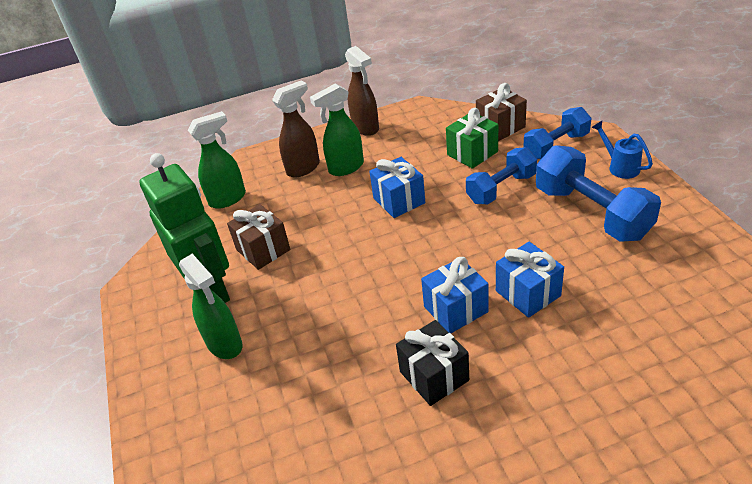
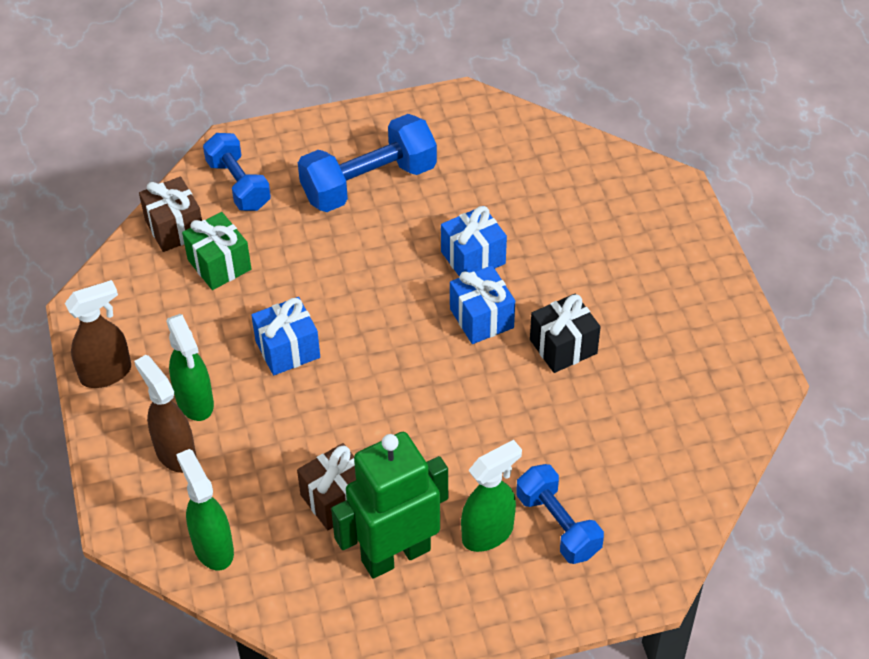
camera: 90 degrees left, 10 degrees up
(501, 189) = (301, 249): blue dumbbell -> blue dumbbell (558, 525)
(619, 166) = (299, 141): blue watering can -> none

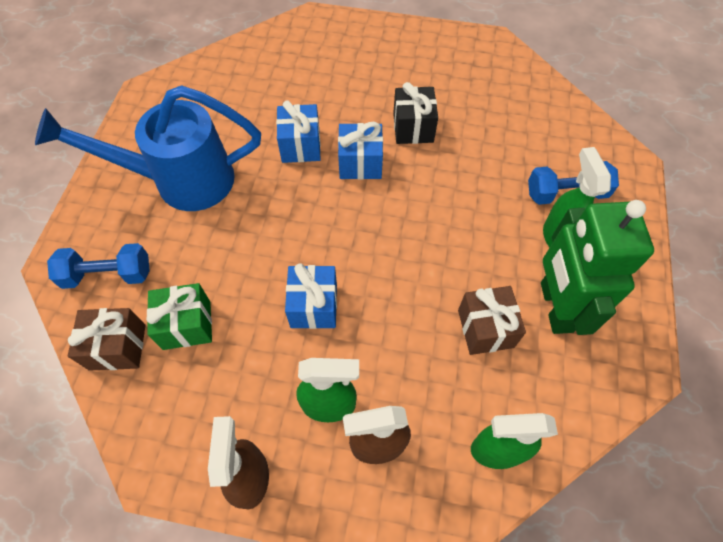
camera: 65 degrees left, 10 degrees up
(369, 183) = (180, 181): blue dumbbell -> blue watering can

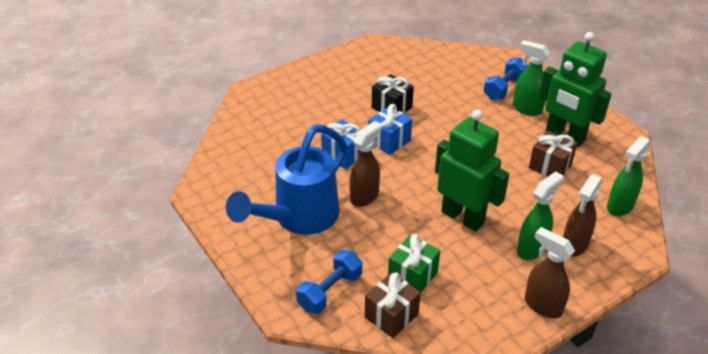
camera: 45 degrees left, 20 degrees down
(259, 205) = (364, 196): none -> brown spray bottle
(314, 306) = (463, 217): blue gift -> green robot

